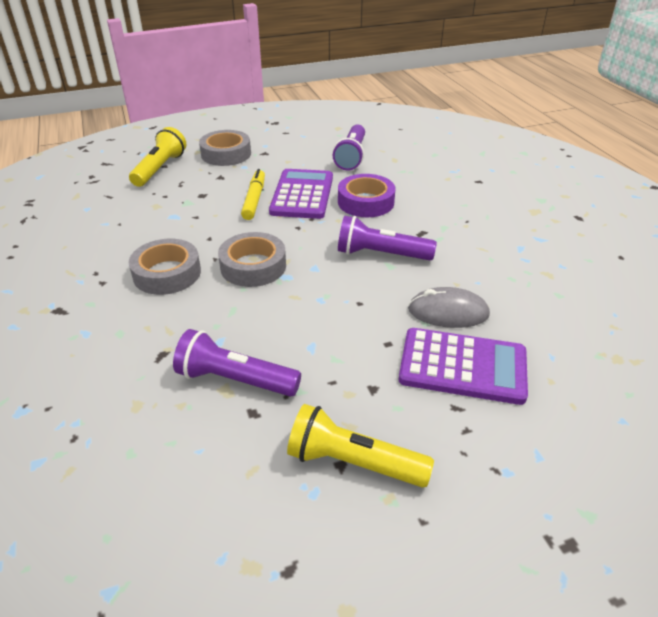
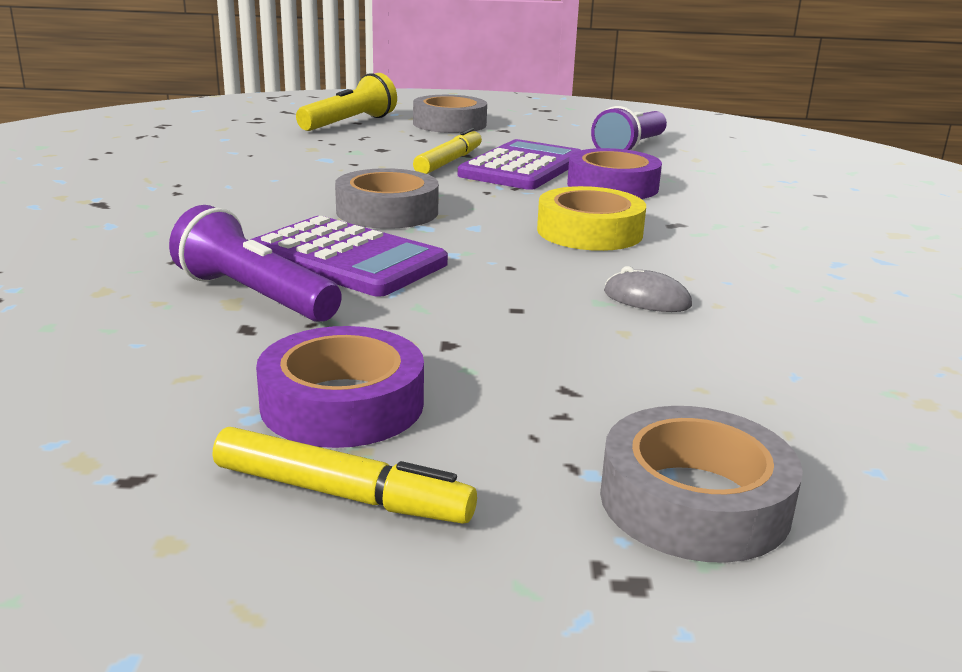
camera: 20 degrees right, 15 degrees down
(167, 273) = (265, 198): grey tape -> grey tape (694, 501)
(353, 462) = (342, 404): yellow flashlight -> purple tape
(381, 254) = (589, 232): purple flashlight -> yellow tape
(403, 537) = (342, 494): none -> yellow marker
(448, 312) = (647, 299): grey mouse -> grey mouse, size x0.64
(462, 366) = (619, 353): purple calculator -> purple calculator (346, 259)

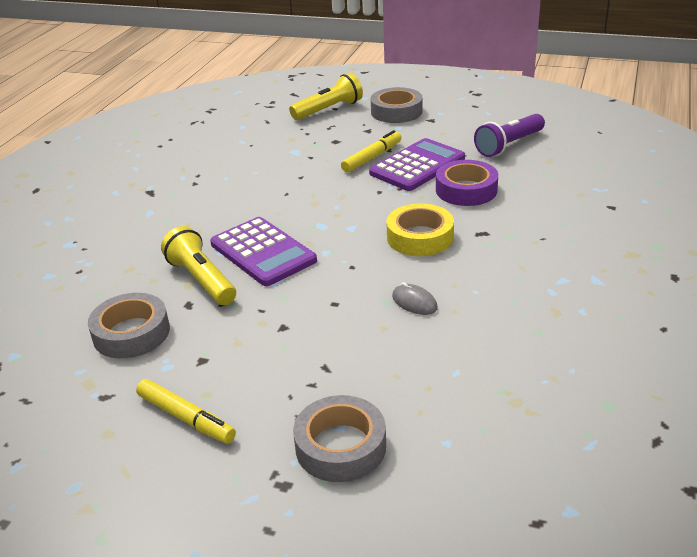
camera: 20 degrees right, 10 degrees up
(255, 296) = (201, 280): purple flashlight -> yellow flashlight
(342, 404) = (211, 363): purple tape -> none
(387, 211) = (306, 209): grey tape -> grey tape (131, 333)

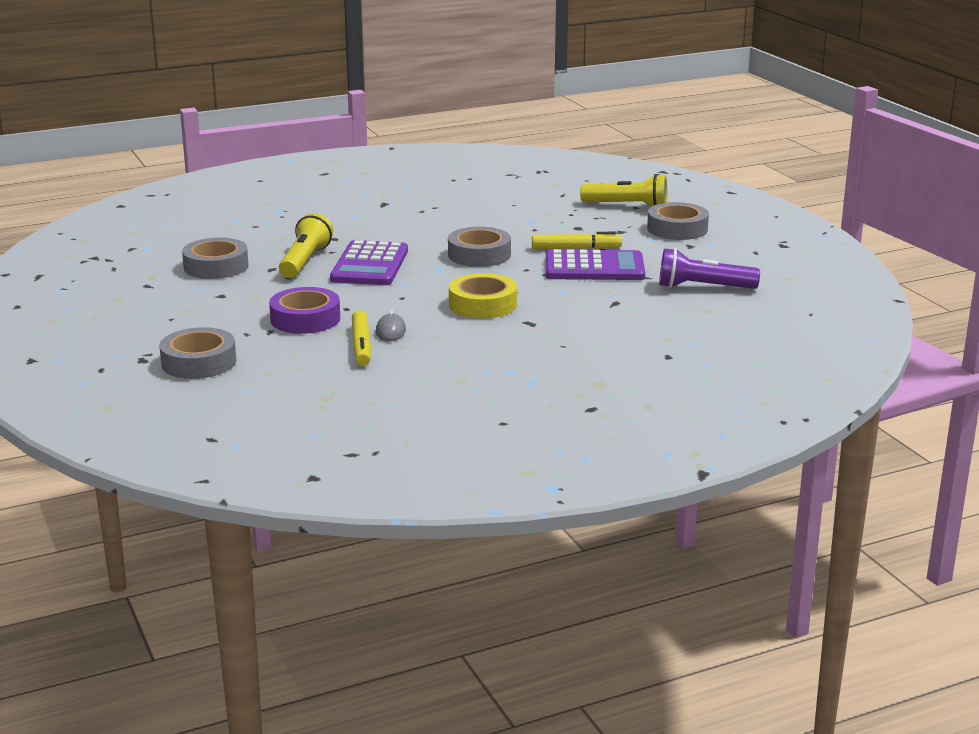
camera: 45 degrees right, 10 degrees down
(186, 418) = (161, 313): yellow marker -> yellow marker (361, 346)
(322, 197) = (479, 255): none -> grey tape
(466, 190) = (588, 296): purple tape -> purple tape (305, 319)

